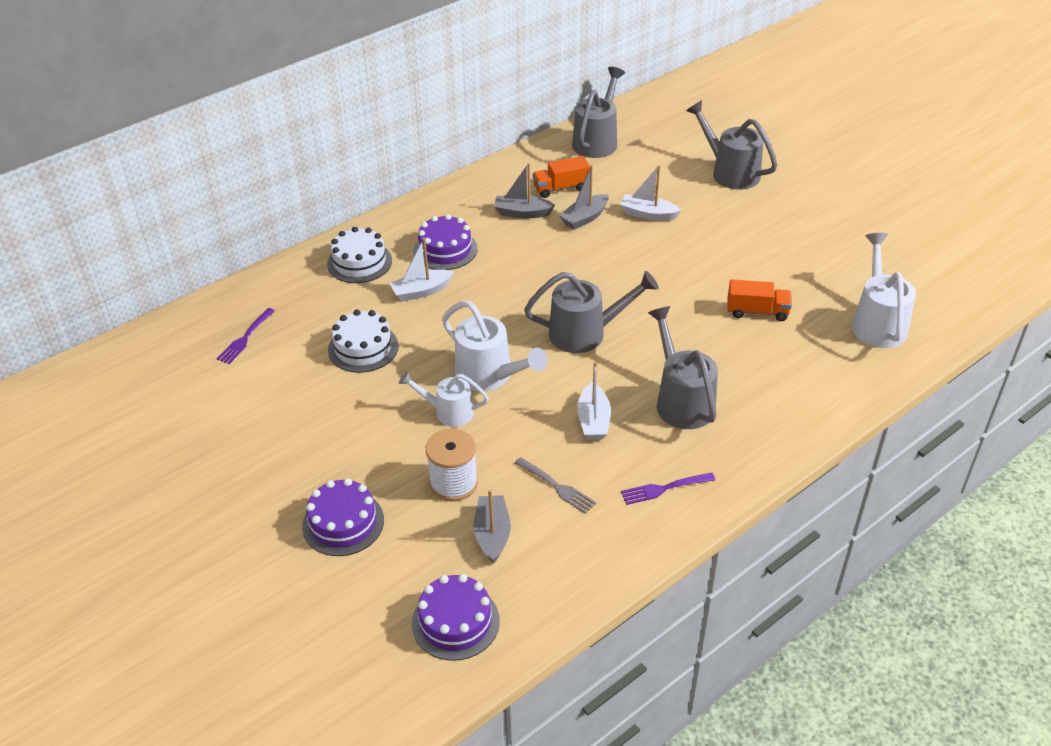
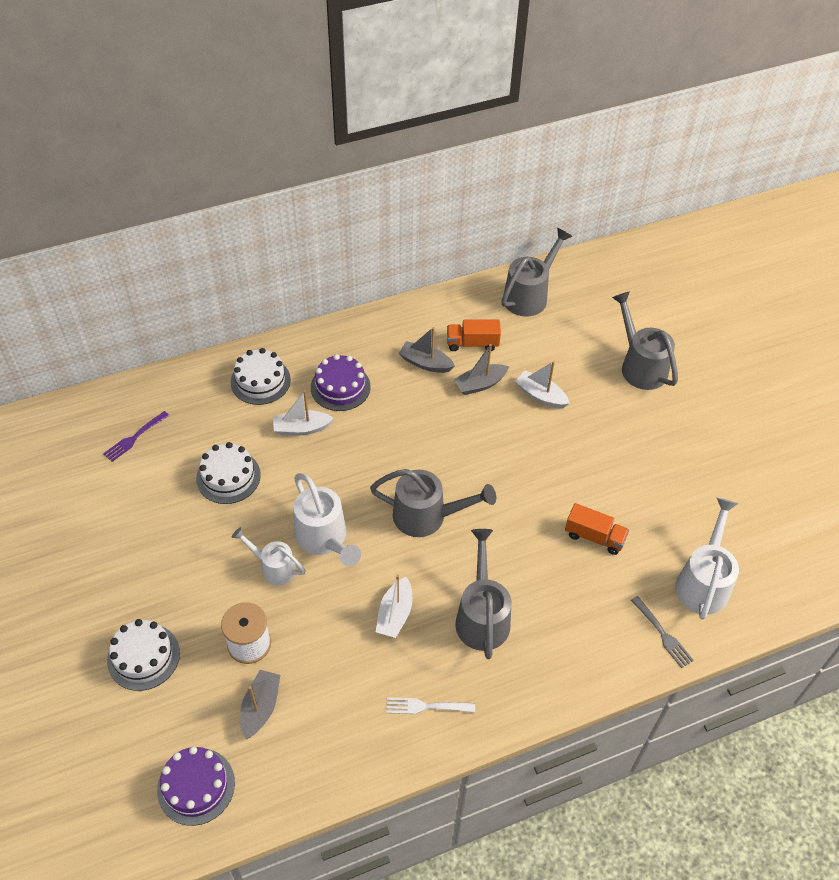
camera: 15 degrees right, 10 degrees up
(343, 523) = (143, 656): purple cake -> white cake
(556, 486) = (334, 675): grey fork -> grey fork (662, 633)
(665, 488) = (427, 706): purple fork -> white fork

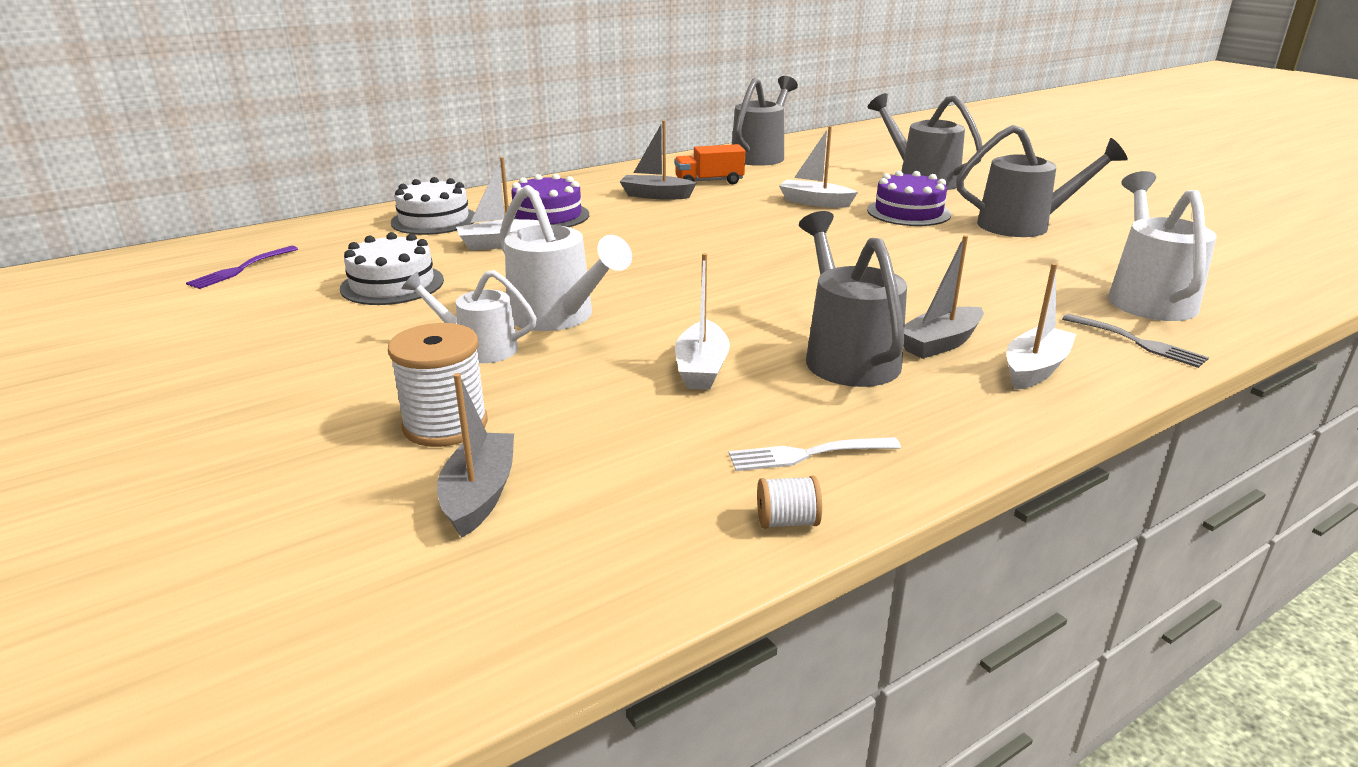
camera: 10 degrees left, 25 degrees down
(143, 656) = (228, 462): white cake -> none
(196, 786) = (339, 629): purple cake -> purple cake (908, 212)
(399, 756) = (787, 521): none -> white spool
(427, 516) = (712, 287): grey watering can -> grey watering can (1024, 225)
(480, 384) = (733, 202): grey boat -> grey boat (940, 343)
(584, 651) = (1035, 369): none -> white boat
(594, 537) = (963, 280): orange truck -> none

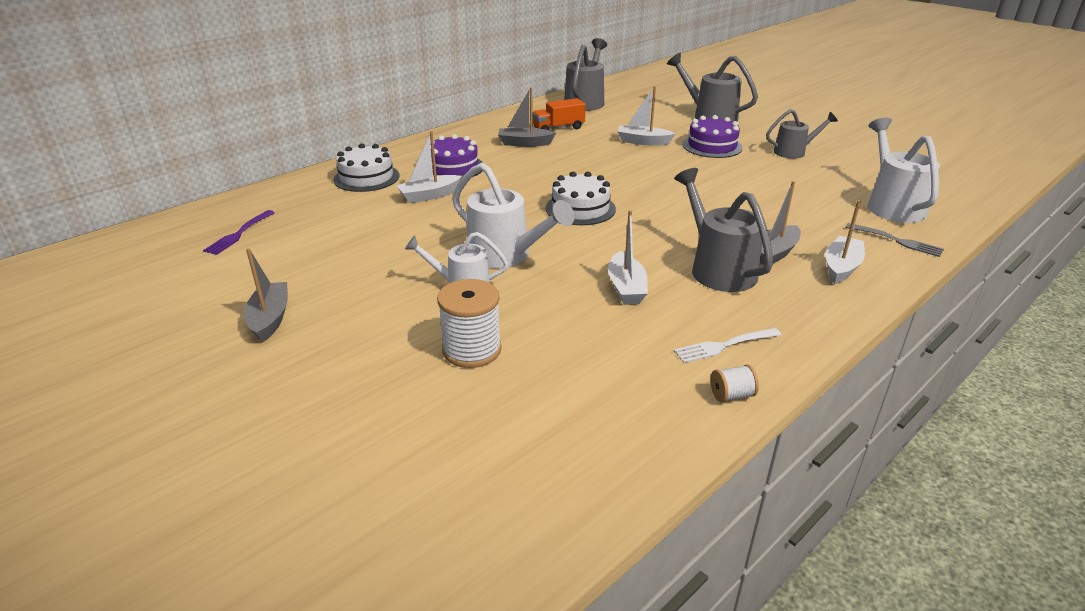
camera: 10 degrees left, 5 degrees up
(392, 284) = (367, 238): white cake -> white cake (580, 208)
(479, 495) = (524, 400): grey boat -> grey boat (270, 319)
(1024, 225) = (794, 152): grey watering can -> grey watering can, size x0.64

